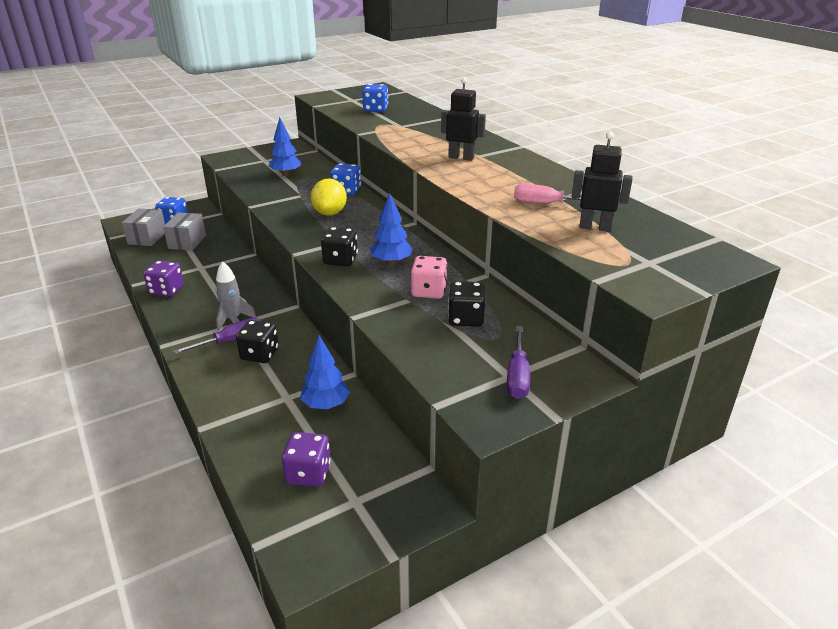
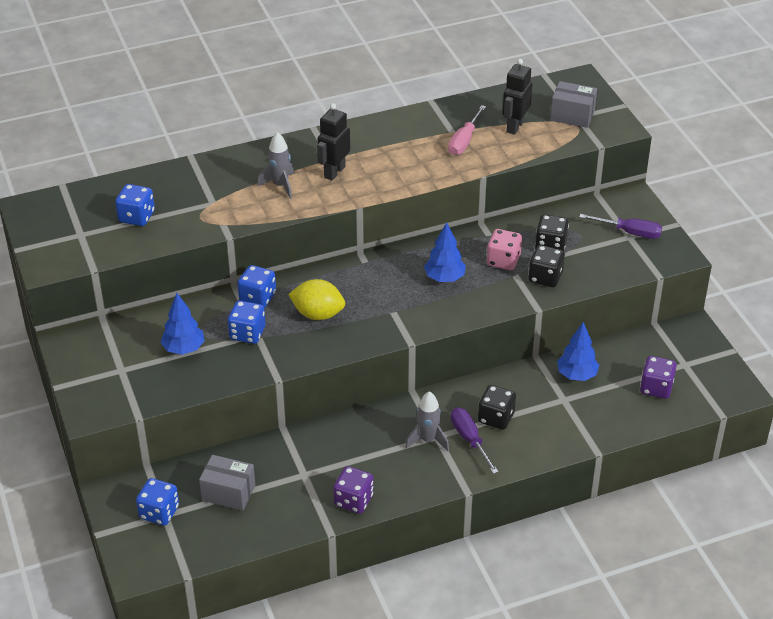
camera: 80 degrees left, 10 degrees up
(147, 238) = (201, 536): grey box -> grey box (572, 116)
(304, 191) = (247, 333): none -> blue dice
(340, 260) = (432, 312): black dice -> black dice (545, 277)
(432, 142) = (280, 185): none -> grey rocket

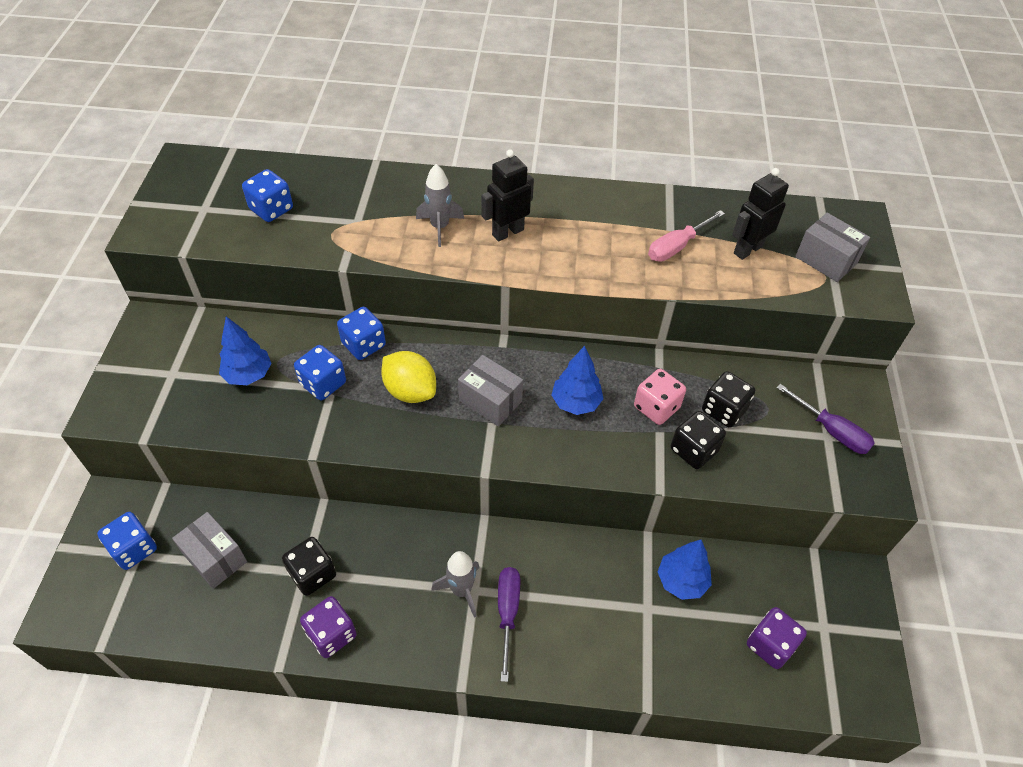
camera: 25 degrees right, 10 degrees up
(382, 299) = (490, 401): none -> grey box
(496, 418) = (554, 597): black dice -> black dice (312, 574)

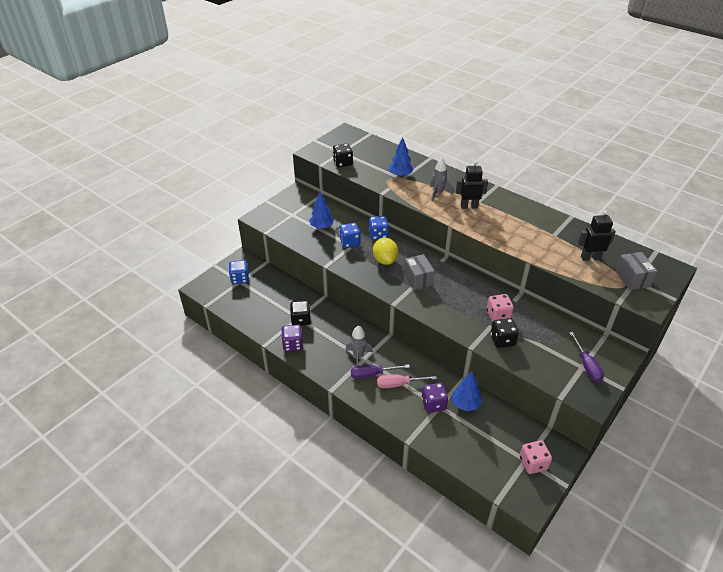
camera: 35 degrees right, 10 degrees down
(215, 558) = (267, 296): grey box -> none
(271, 209) = (369, 161): blue dice -> none
(507, 613) = (372, 374): purple screwdriver -> purple screwdriver turned 135 degrees counterclockwise
(576, 403) = (458, 296): blue tree -> blue tree (400, 175)
(677, 247) = (551, 243): pink screwdriver -> pink screwdriver (398, 384)
(723, 410) = (533, 331): black dice -> black dice (342, 163)
(770, 645) = (490, 452): purple dice -> purple dice (433, 404)
(836, 626) = (533, 463): none -> pink dice

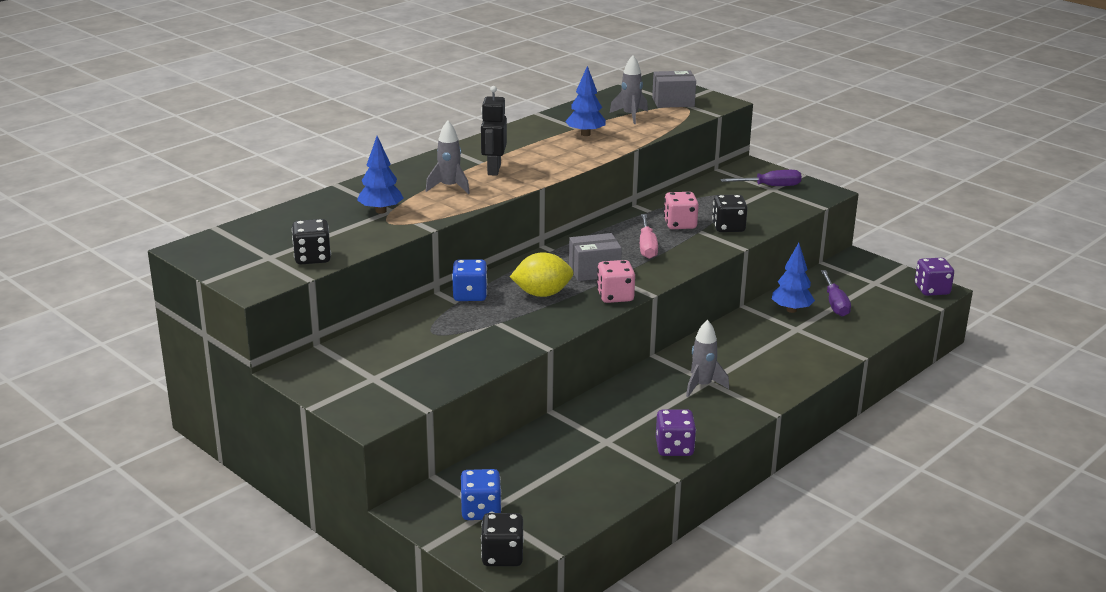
camera: 85 degrees left, 15 degrees down
(301, 320) = (612, 438): black dice -> black dice (502, 556)
(322, 227) = (427, 347): blue tree -> blue tree (585, 134)
(349, 242) = (484, 322): blue dice -> none
(372, 374) = (740, 376): purple screwdriver -> purple screwdriver (835, 304)
(398, 384) = (759, 356): pink screwdriver -> pink screwdriver (647, 247)
(433, 404) = (794, 332): purple dice -> purple dice (932, 290)
(533, 463) = (878, 279): pink dice -> pink dice (615, 296)
(590, 258) = (630, 116): black robot -> grey rocket

